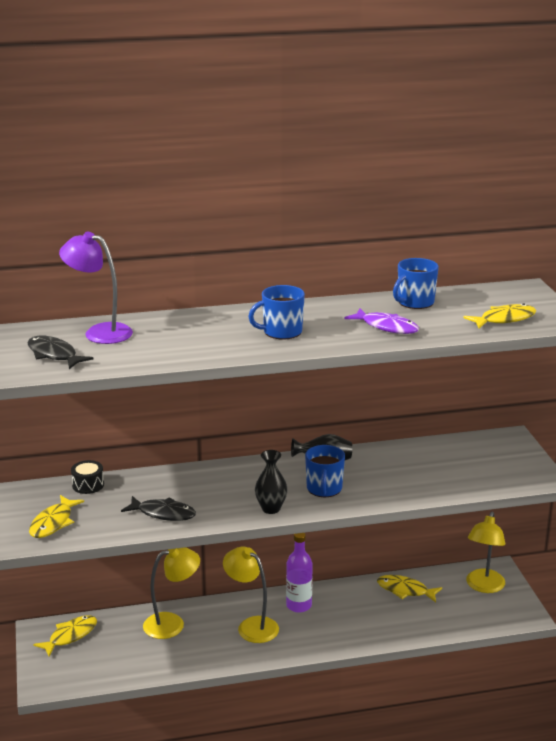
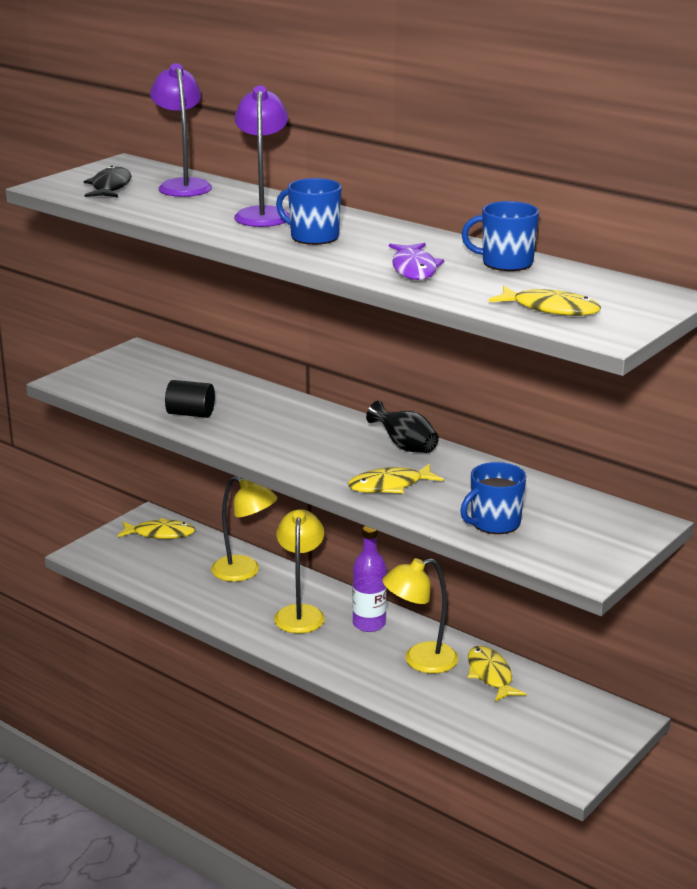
camera: 50 degrees right, 0 degrees up
(53, 523) = (108, 379): yellow fish -> yellow fish (390, 486)
(88, 485) = (187, 368): black drum -> none
(163, 513) = (190, 414): black fish -> black cylinder
(209, 330) = (263, 214): none -> purple lamp
(271, 509) = (275, 455): black vase -> none
(324, 489) = (354, 465): blue mug -> blue mug (494, 523)
(483, 586) = (578, 723): yellow lamp -> yellow lamp (420, 661)

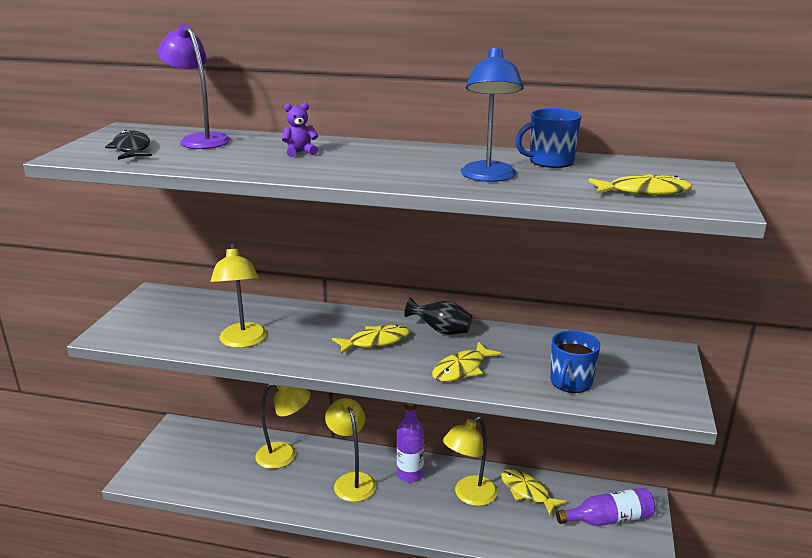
camera: 25 degrees left, 0 degrees up
(160, 534) = (194, 440): yellow fish -> yellow fish (375, 341)
(190, 414) = (243, 341): black cylinder -> yellow lamp
(263, 214) = (300, 152): purple lamp -> purple teddy bear
(313, 237) = (368, 164): blue mug -> none
(414, 269) = (488, 177): purple fish -> blue lamp
(565, 725) = (608, 519): none -> purple bottle

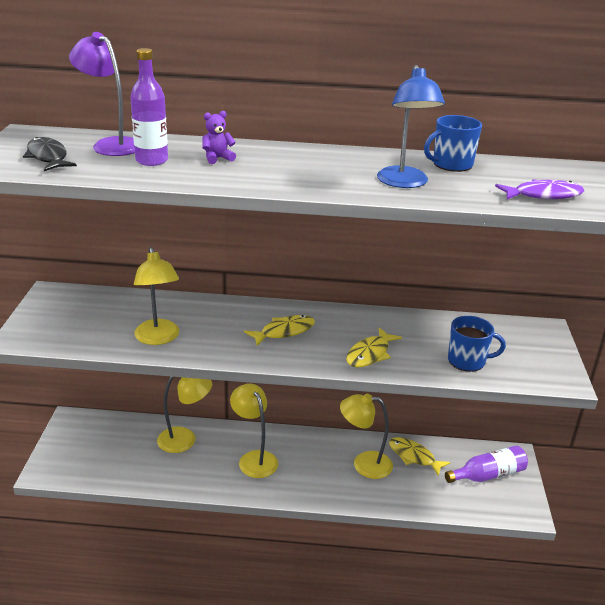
camera: 10 degrees left, 5 degrees up
(410, 474) = (306, 448): purple bottle -> purple bottle (152, 161)
(441, 331) = (341, 318): black vase -> none
(469, 496) = (364, 464): yellow lamp -> yellow lamp turned 60 degrees clockwise
(570, 382) = (467, 361): blue mug -> blue mug turned 105 degrees counterclockwise
(643, 191) = (543, 195): yellow fish -> purple fish

